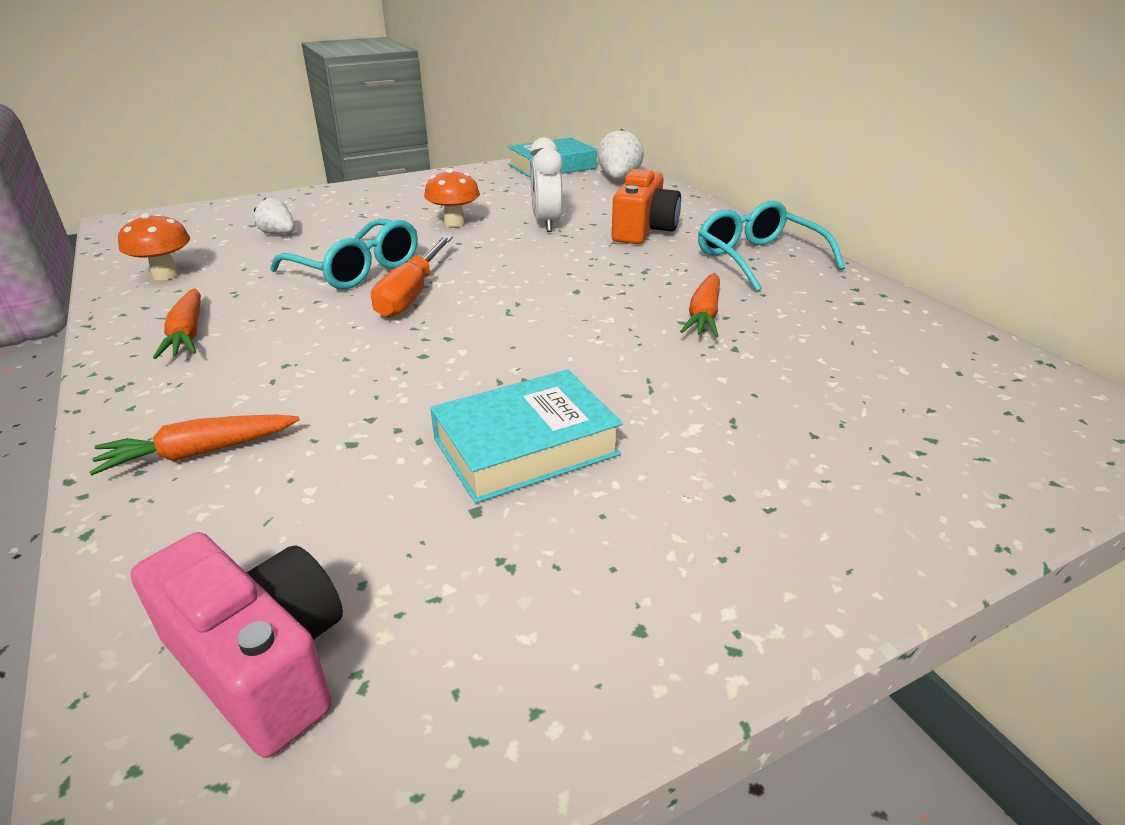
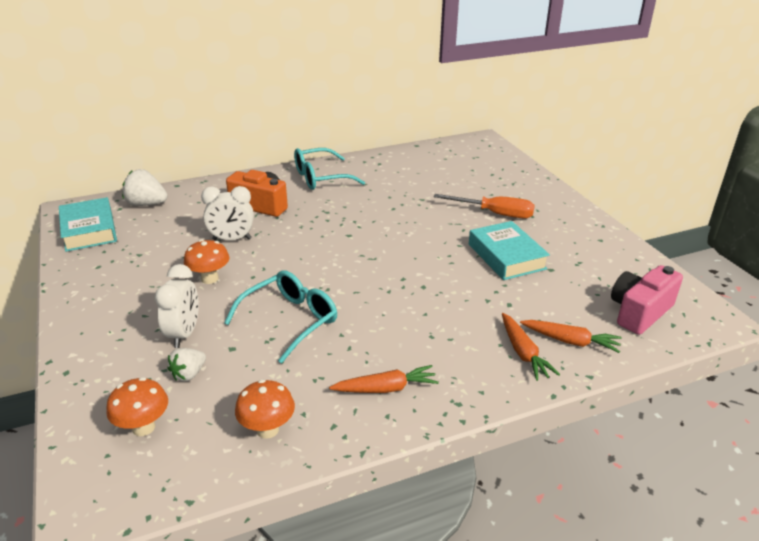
camera: 85 degrees left, 0 degrees up
(210, 227) = (143, 427): none -> orange mushroom
(348, 224) = (184, 334): none -> white clock
(412, 294) = (340, 293): orange screwdriver -> orange screwdriver (495, 214)
(704, 315) = (387, 202): orange carrot -> orange carrot (570, 341)

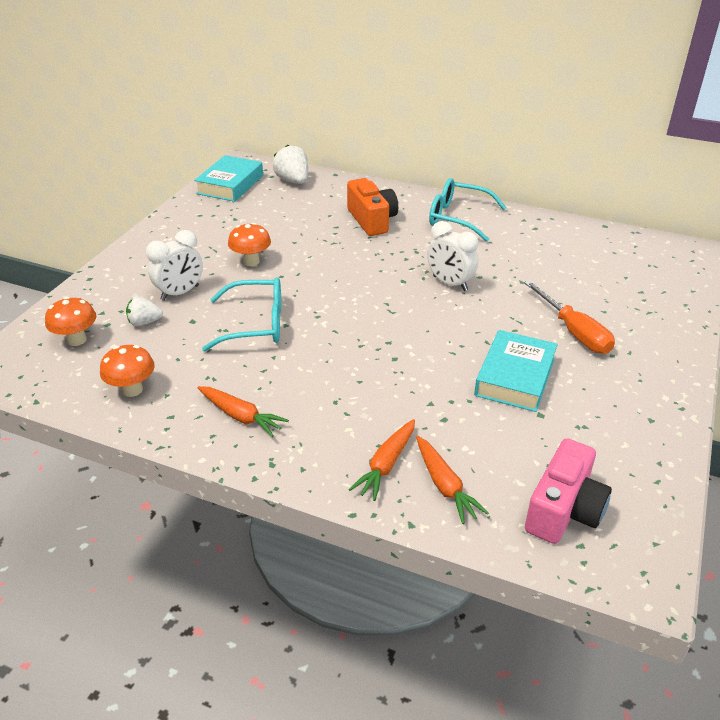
camera: 45 degrees right, 5 degrees up
(232, 239) = (310, 238): white clock -> white clock (450, 283)
(639, 312) = (564, 510): pink camera -> pink camera turned 120 degrees clockwise

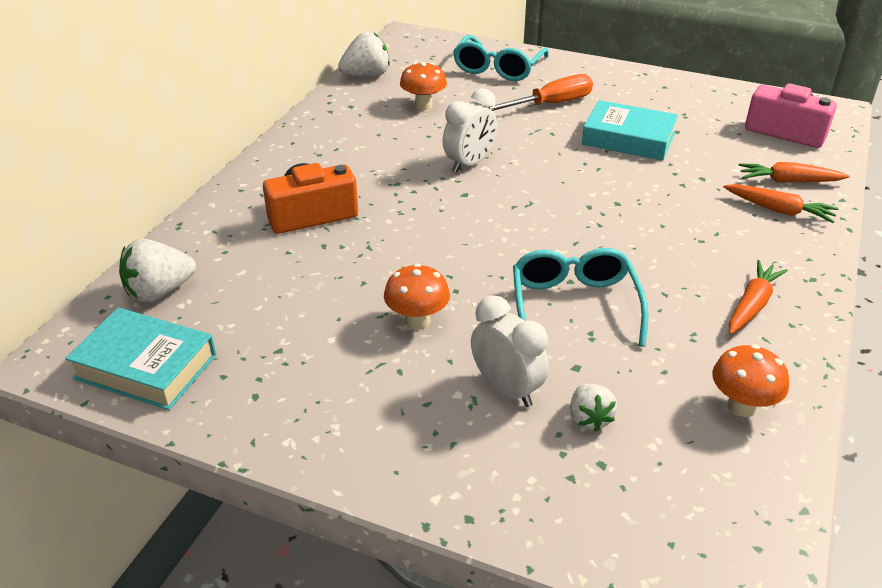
camera: 90 degrees left, 0 degrees up
(77, 340) = (650, 494): orange mushroom -> orange mushroom (423, 105)
(445, 485) = (788, 181): orange carrot -> orange carrot turned 150 degrees counterclockwise
(457, 218) = (318, 151): turquoise glasses -> turquoise glasses (498, 68)
(595, 233) = (366, 75): none -> white strawberry

